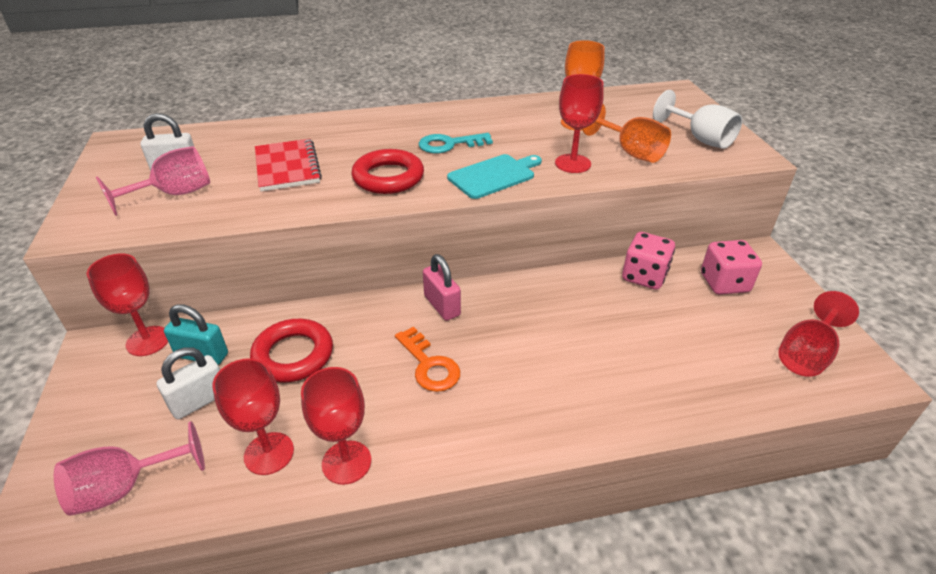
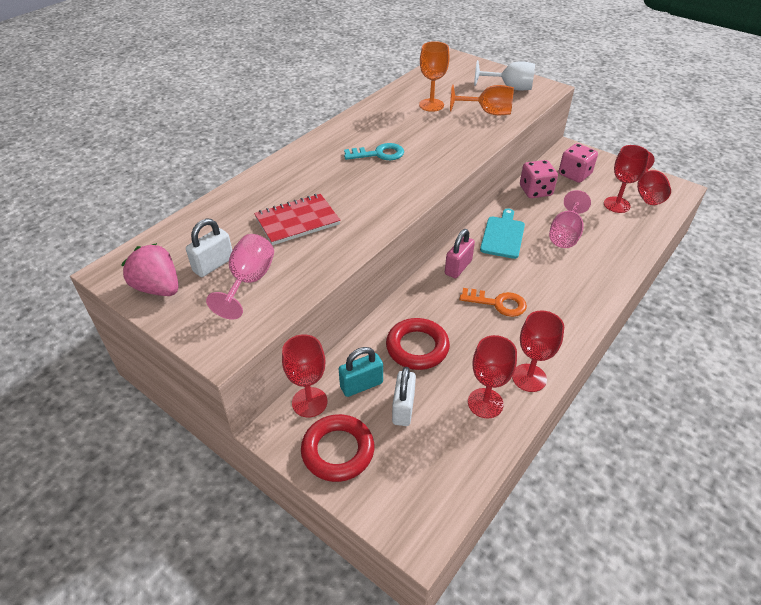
camera: 40 degrees left, 5 degrees up
(118, 167) = (158, 288): none -> pink strawberry
(125, 487) = (437, 477): pink goblet -> pink goblet (565, 234)
(287, 167) = (297, 221): red notebook -> red notebook turned 60 degrees counterclockwise
(388, 177) = (377, 194): red ring -> red ring (338, 451)
(442, 306) = (458, 267): pink padlock -> pink padlock turned 75 degrees counterclockwise
(449, 144) = (379, 154): turquoise key -> turquoise key turned 135 degrees counterclockwise
(494, 176) = (438, 163): turquoise cutting board -> turquoise cutting board (503, 235)
(572, 163) = (468, 134): red goblet -> red goblet (616, 205)

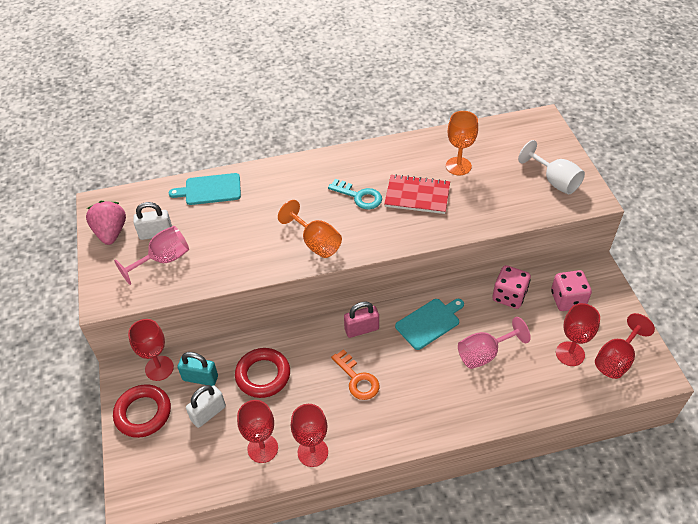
camera: 40 degrees right, 5 degrees up
(230, 206) = (210, 190): none -> turquoise cutting board
(297, 221) = (239, 227): red notebook -> red notebook (417, 196)
(487, 112) = (499, 199): orange goblet -> orange goblet (316, 243)

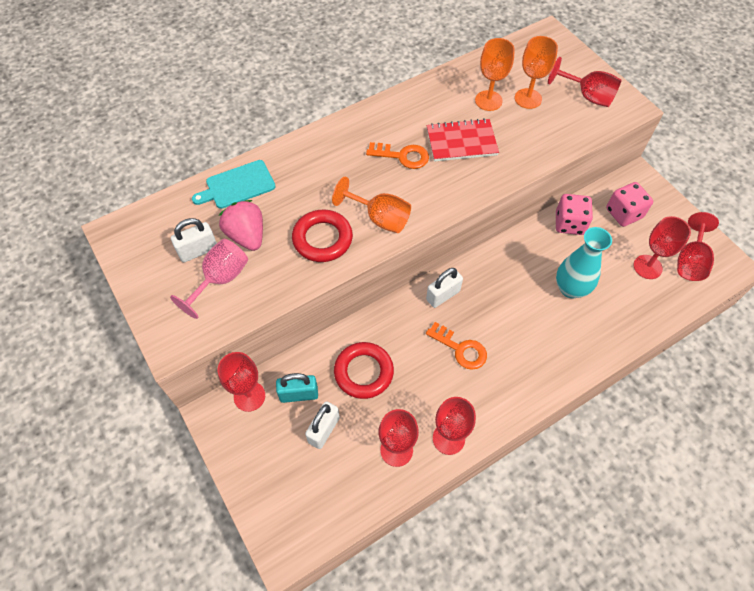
camera: 20 degrees left, 10 degrees up
(111, 232) = (145, 262): pink strawberry -> pink strawberry (247, 236)
(143, 413) = (253, 451): red ring -> red ring (322, 239)
(359, 196) = (402, 156): turquoise key -> orange key
(361, 329) = (443, 295): pink padlock -> white padlock
(429, 322) = (506, 270): turquoise cutting board -> none
(484, 354) = (570, 288): pink goblet -> turquoise vase
(496, 172) = (528, 98): none -> orange goblet
(554, 181) = (587, 96): white goblet -> red goblet

